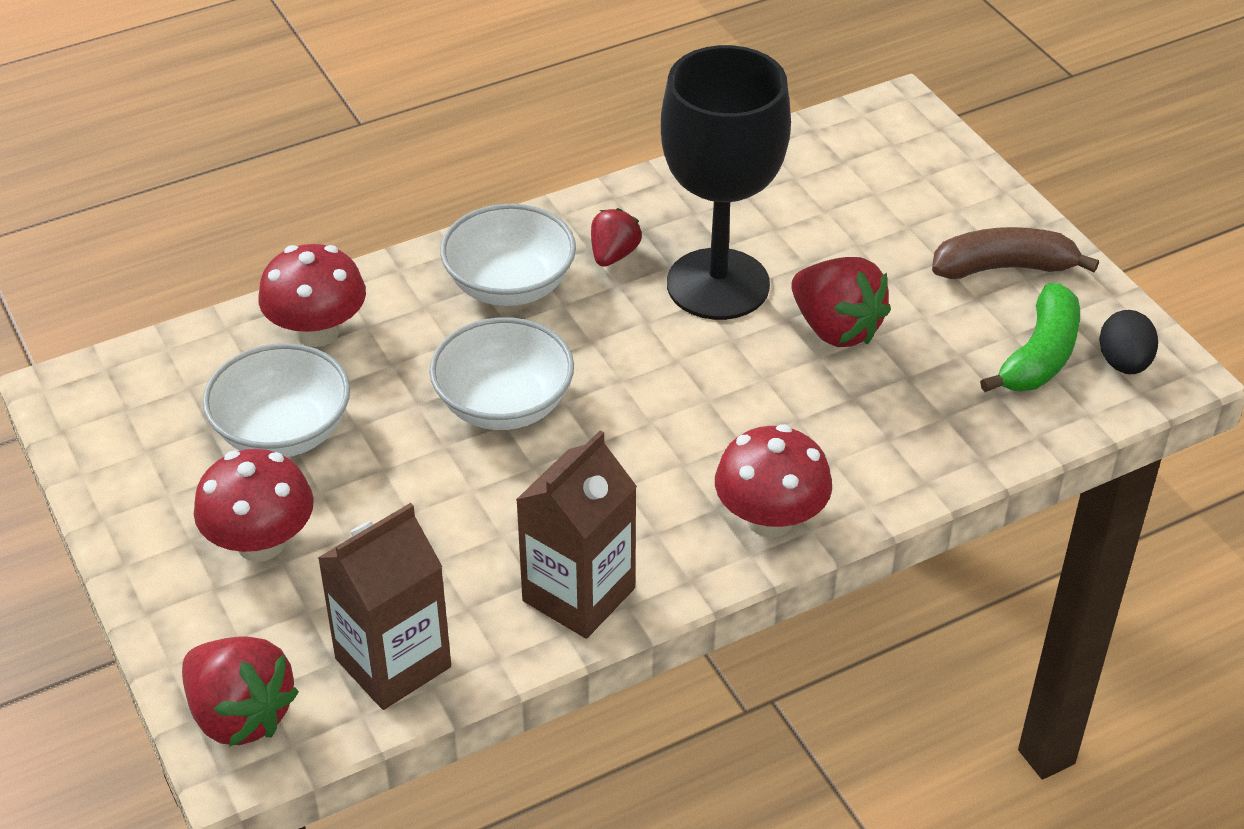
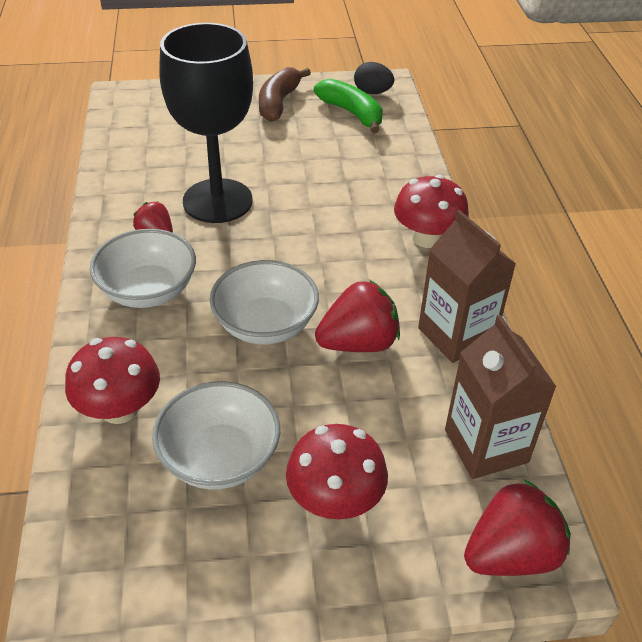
camera: 70 degrees left, 0 degrees up
(836, 329) = (287, 169): red strawberry -> red strawberry (358, 343)

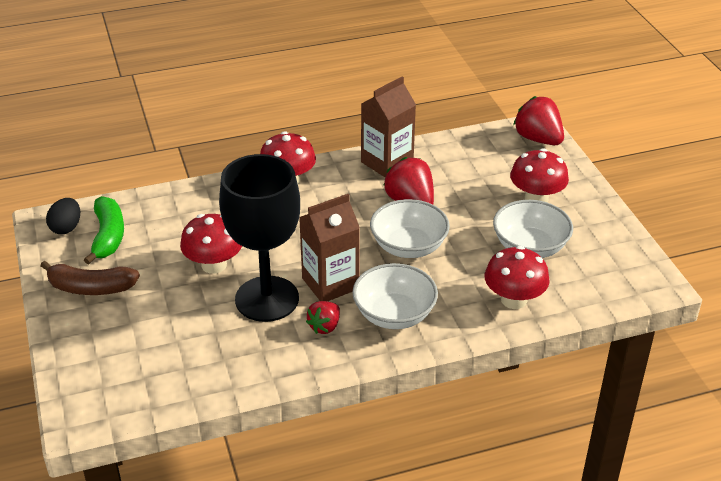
camera: 100 degrees left, 5 degrees down
(286, 172) = (214, 265): none -> red mushroom
(352, 113) = (108, 236): green banana -> green banana turned 135 degrees clockwise
(486, 446) = (473, 148): brown carton -> brown carton (330, 283)

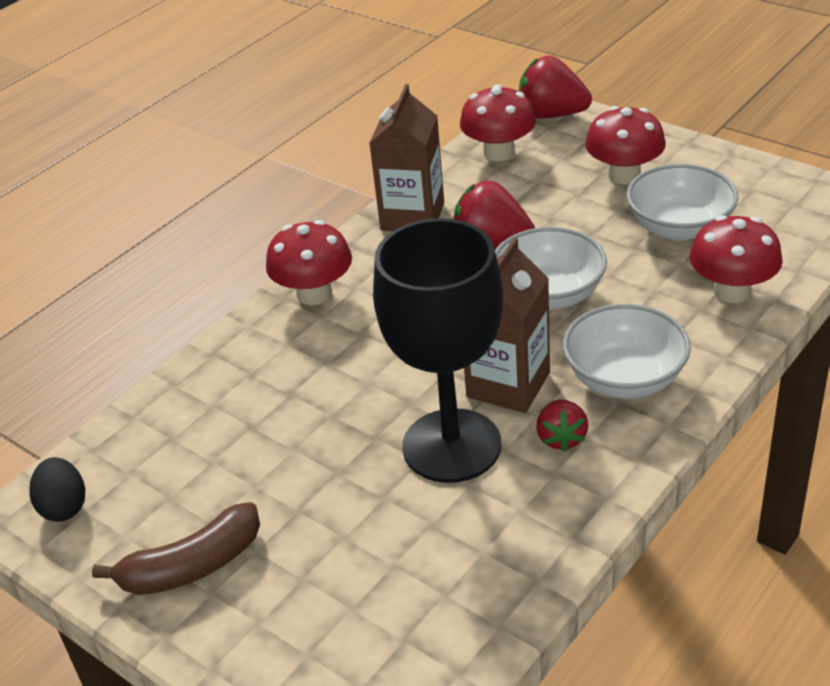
camera: 30 degrees left, 0 degrees up
(108, 236) = (141, 485): green banana -> none
(214, 265) = (334, 442): red mushroom -> red mushroom (499, 152)

